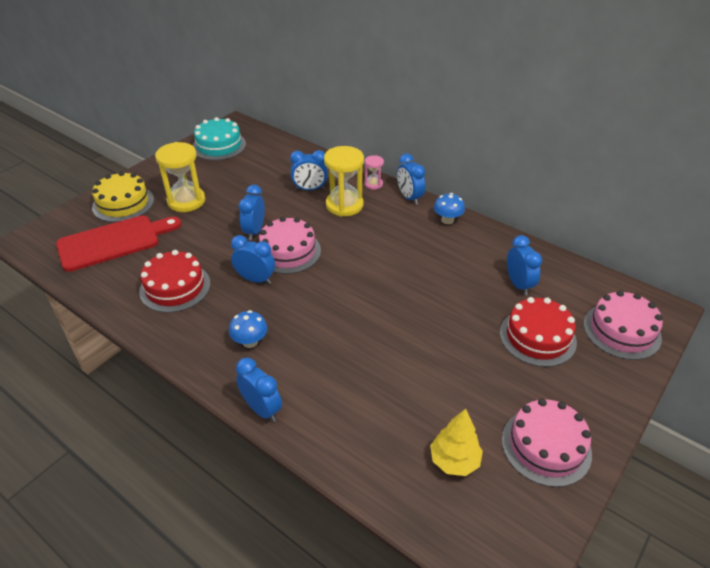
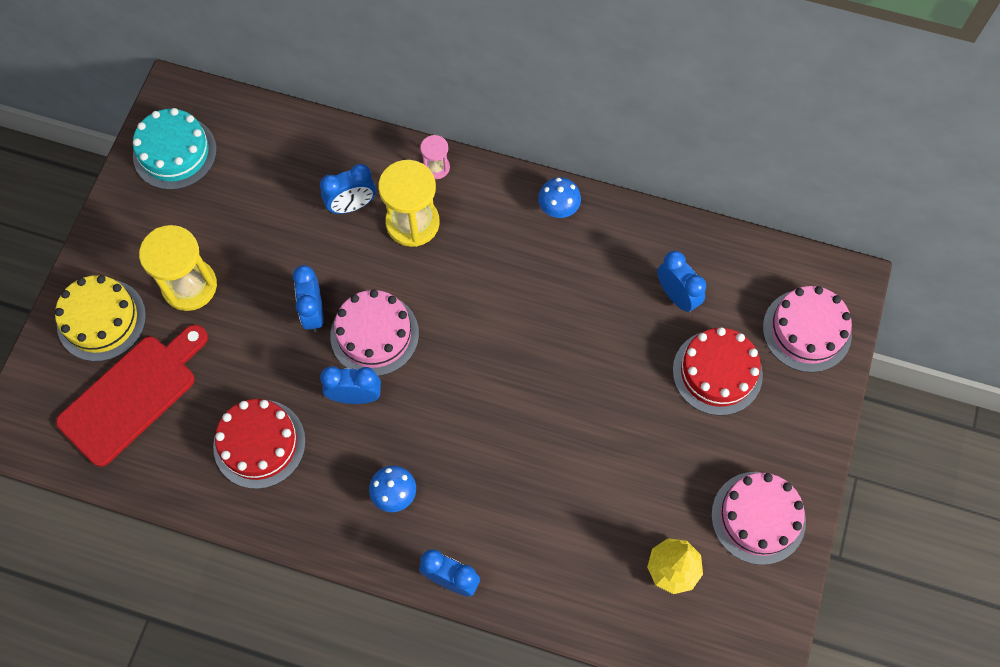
camera: 20 degrees left, 25 degrees up
(409, 198) = (494, 180): blue clock -> none

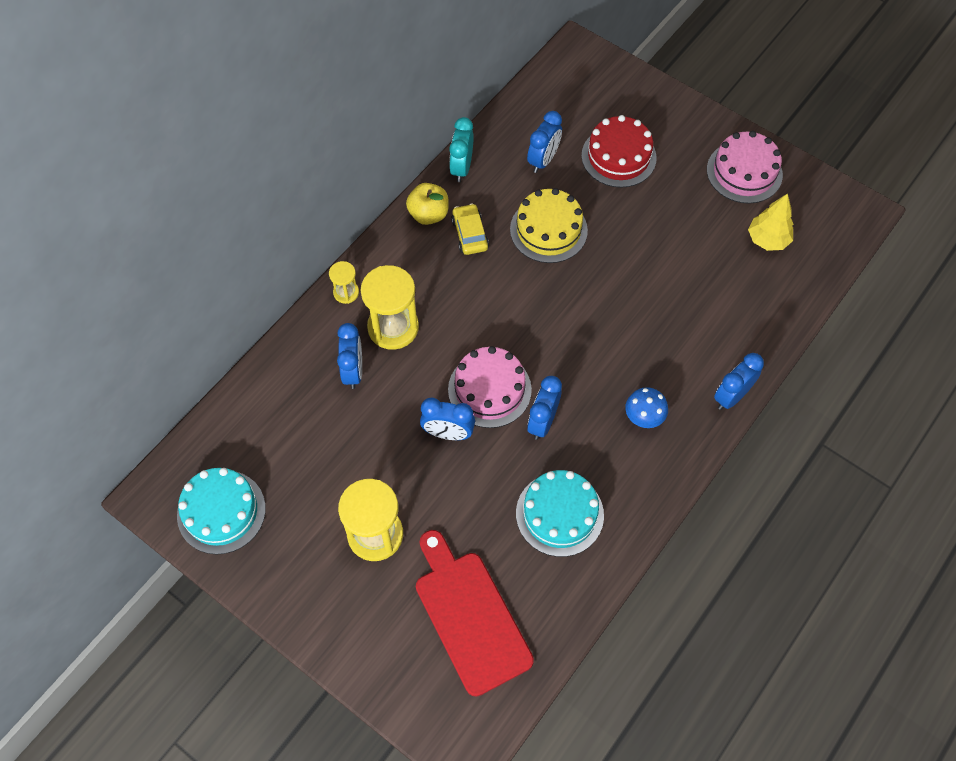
camera: 70 degrees left, 5 degrees down
(101, 320) = (377, 627): yellow cake -> yellow cake (548, 230)
(259, 443) = (559, 514): red cake -> turquoise cake
(436, 167) = (346, 292): pink hourglass -> yellow hourglass
(550, 255) = (469, 234): none -> yellow car
(558, 208) = (428, 214): blue mushroom -> yellow apple
(630, 219) = (461, 168): none -> turquoise clock
(676, 296) = (543, 160): blue clock -> blue clock turned 135 degrees clockwise
(807, 330) = (605, 89): pink cake -> none

